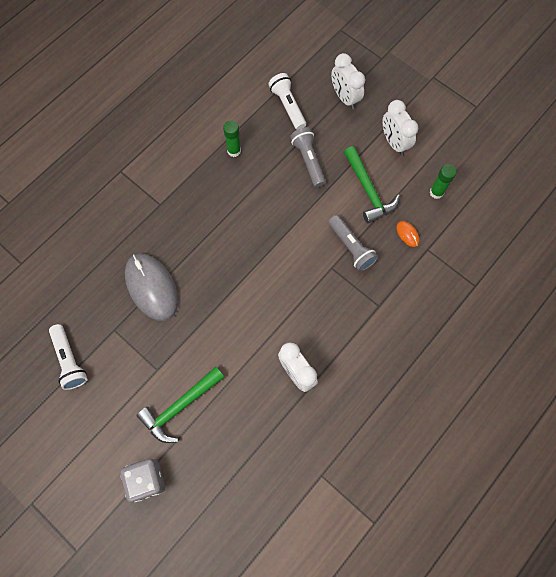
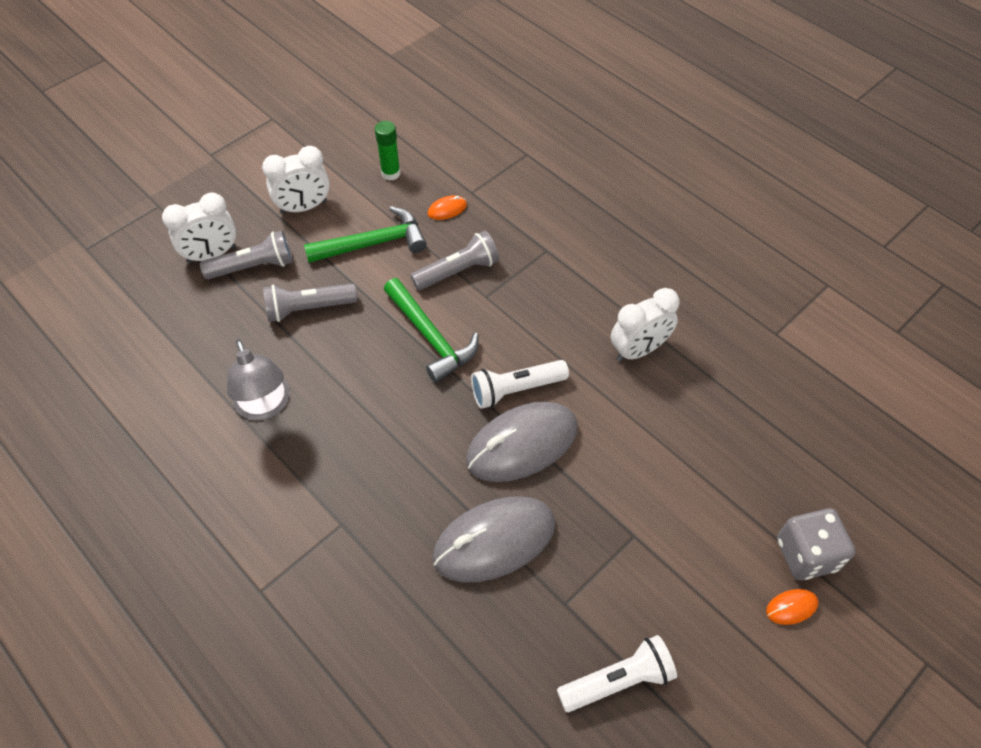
camera: 85 degrees left, 15 degrees down
(112, 466) = (791, 607): none -> orange mouse
(180, 407) = (692, 503): green hammer -> green hammer (431, 337)
(217, 299) = (522, 444): none -> grey mouse
(234, 151) = (265, 406): green glue stick -> grey lamp
(288, 106) = (204, 327): white flashlight -> white flashlight (516, 389)
(338, 123) = (253, 267): none -> grey flashlight

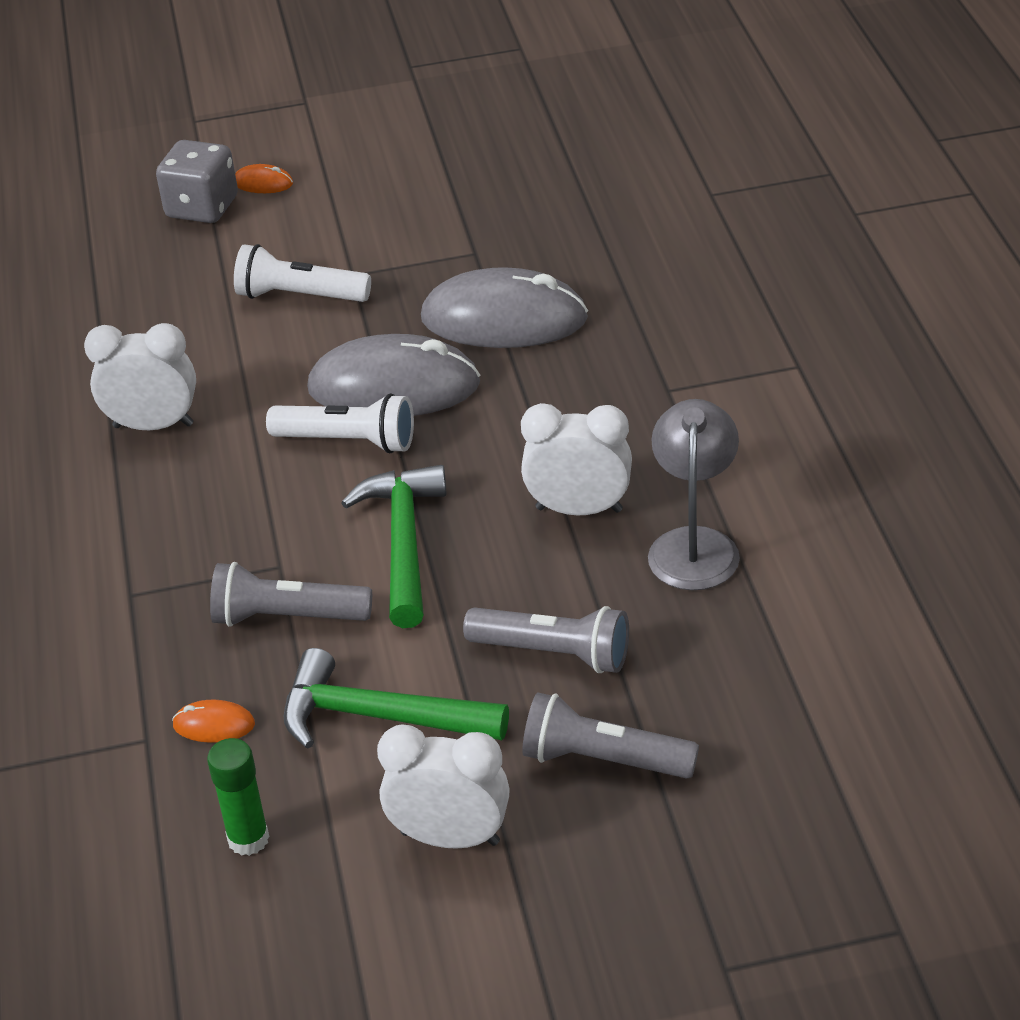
camera: 145 degrees left, 15 degrees down
(212, 255) = (665, 813): white clock -> white clock (579, 509)
(617, 680) = (475, 193): white flashlight -> white flashlight (300, 296)

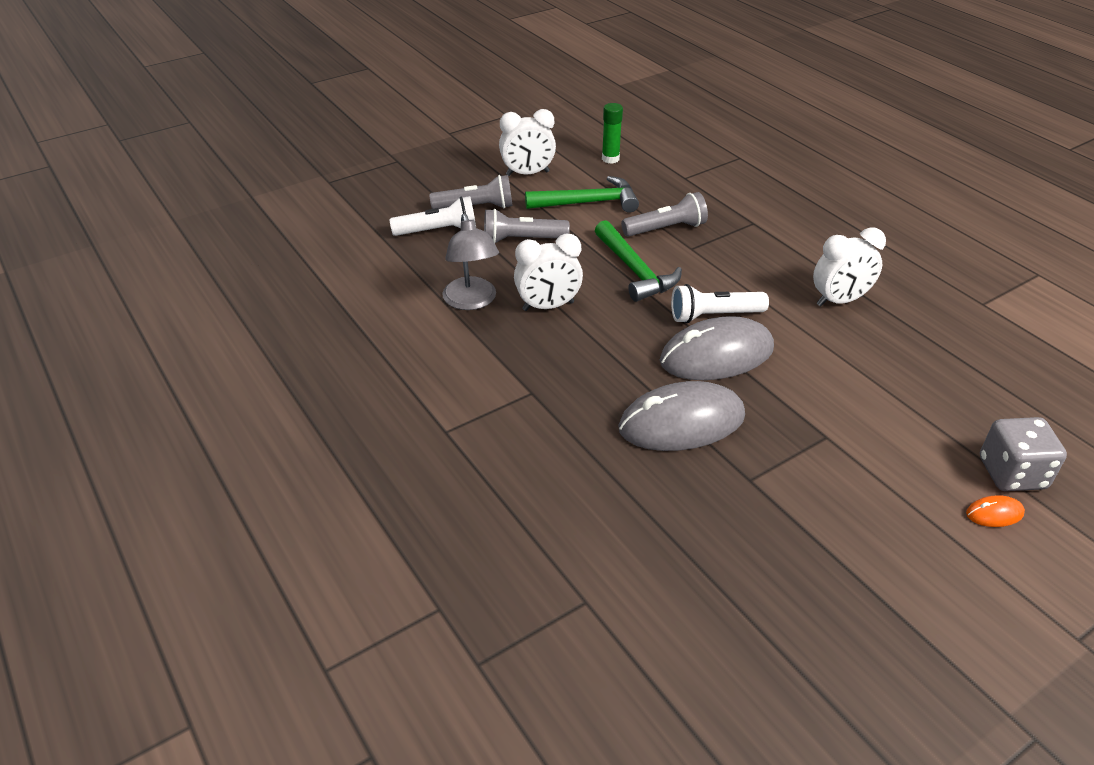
camera: 155 degrees right, 0 degrees up
(214, 725) = (660, 187): orange mouse -> none
(300, 296) = (845, 408): white flashlight -> white flashlight (438, 231)

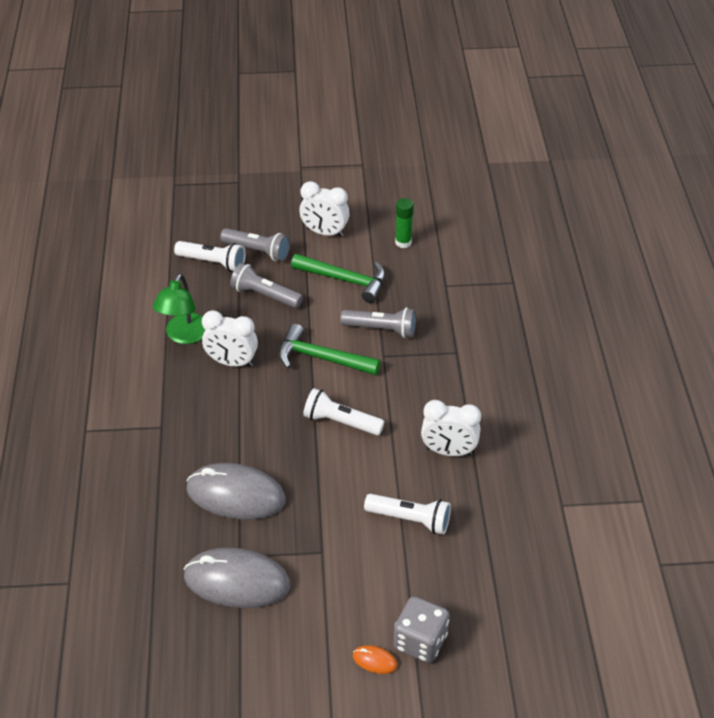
camera: 30 degrees right, 5 degrees up
(472, 301) = (184, 336): grey lamp -> green lamp
(635, 271) = (321, 358): green hammer -> green hammer turned 105 degrees clockwise
(716, 355) = (310, 455): grey mouse -> grey mouse (237, 581)
(873, 370) = (410, 519): none -> white flashlight

